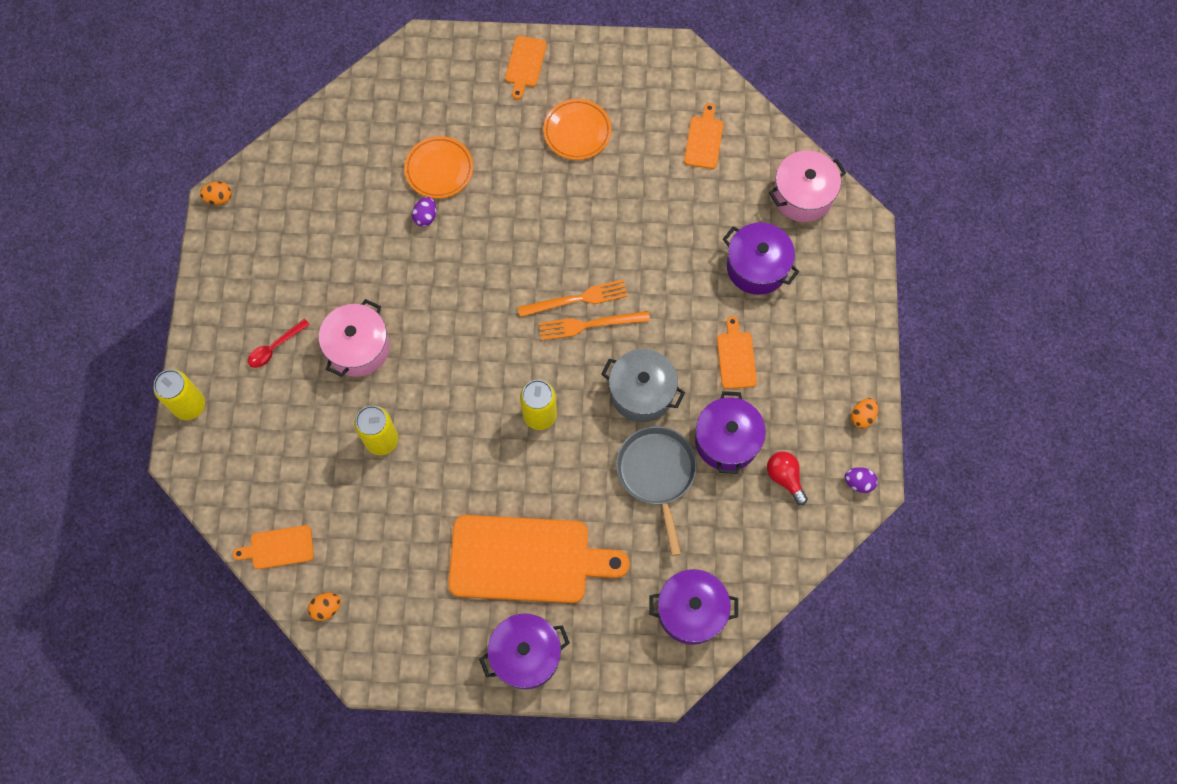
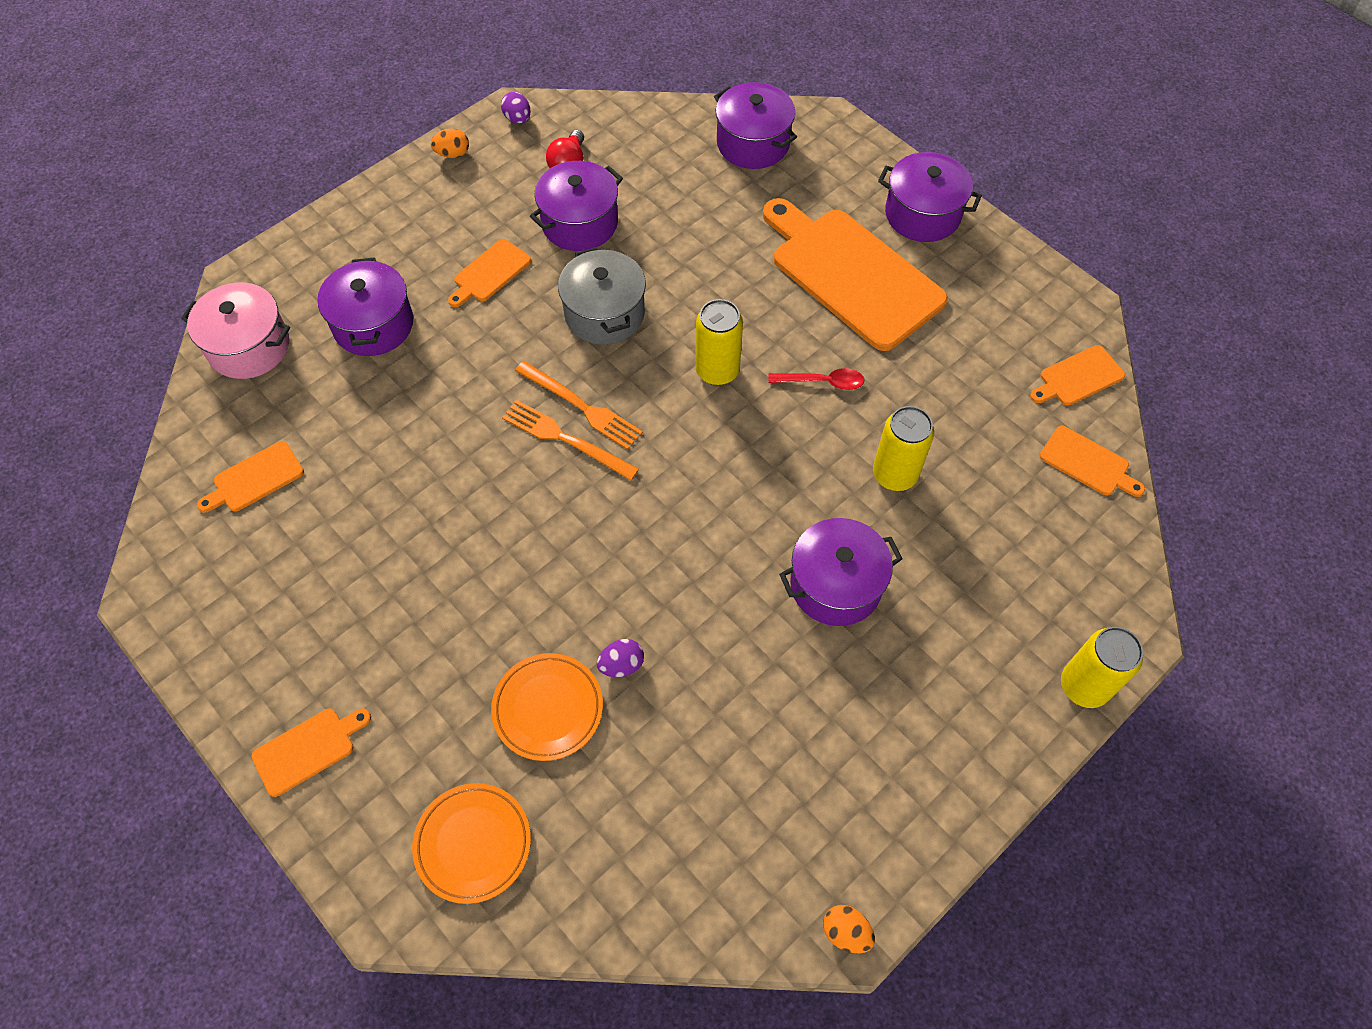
camera: 135 degrees left, 10 degrees down
(274, 348) = (931, 666): red spoon -> red spoon (823, 382)
(326, 608) = (1078, 377): orange egg -> orange cutting board
(358, 347) = (835, 585): pink pot -> purple pot
(577, 131) = (357, 608): orange plate -> orange plate (473, 844)
(657, 474) = (667, 246): grey pan -> none

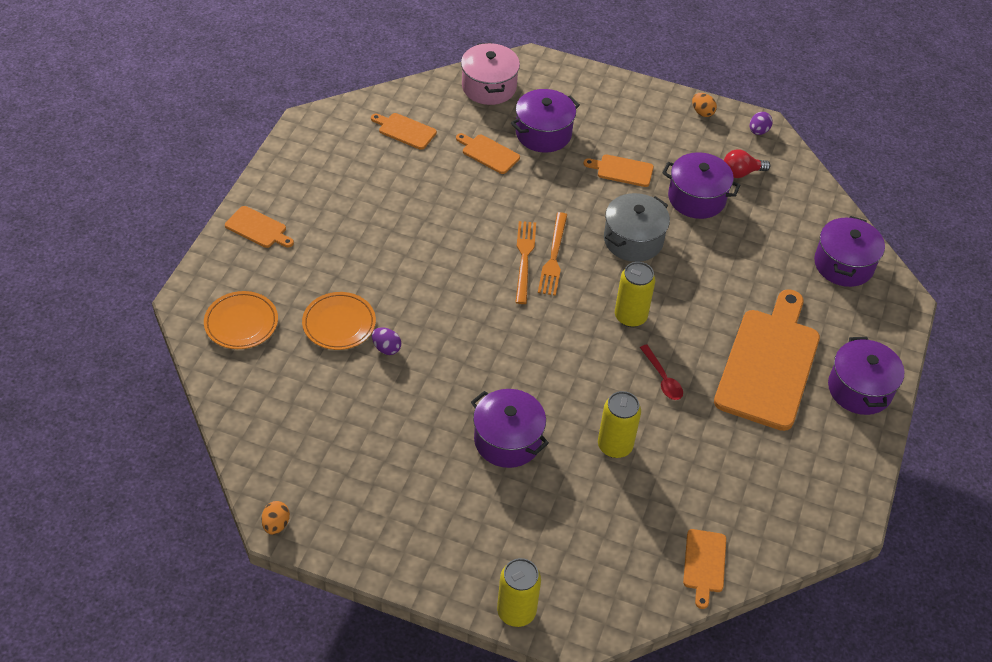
camera: 60 degrees right, 10 degrees down
(1078, 377) = (779, 537): orange cutting board -> orange cutting board (488, 153)

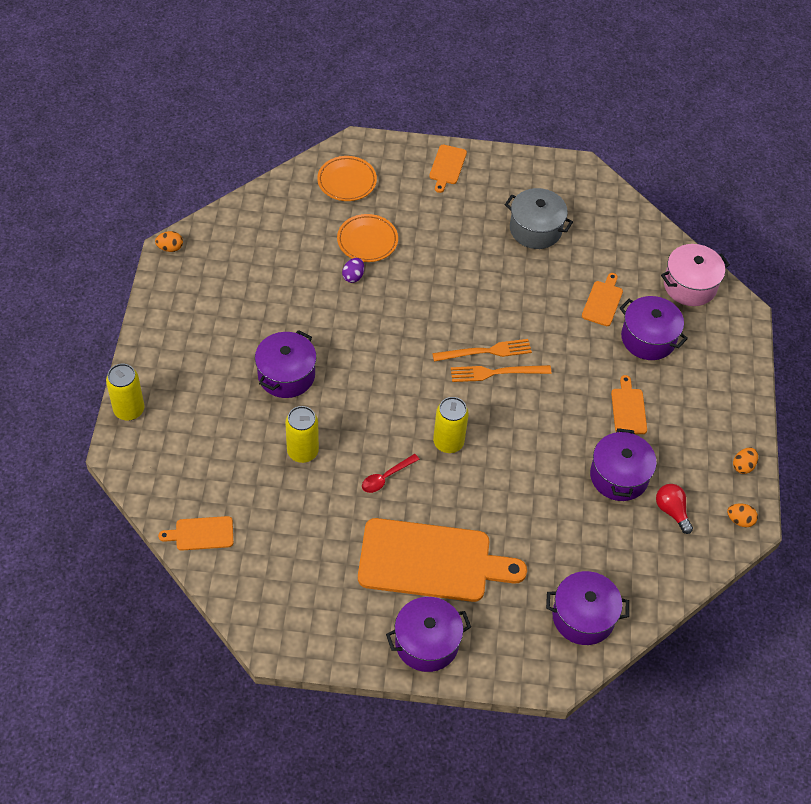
camera: 75 degrees right, 5 degrees up
(405, 130) = (602, 236): orange cutting board -> none
(633, 240) = (542, 431): grey pot -> grey pot (535, 229)
(758, 131) = (739, 520): purple egg -> orange egg

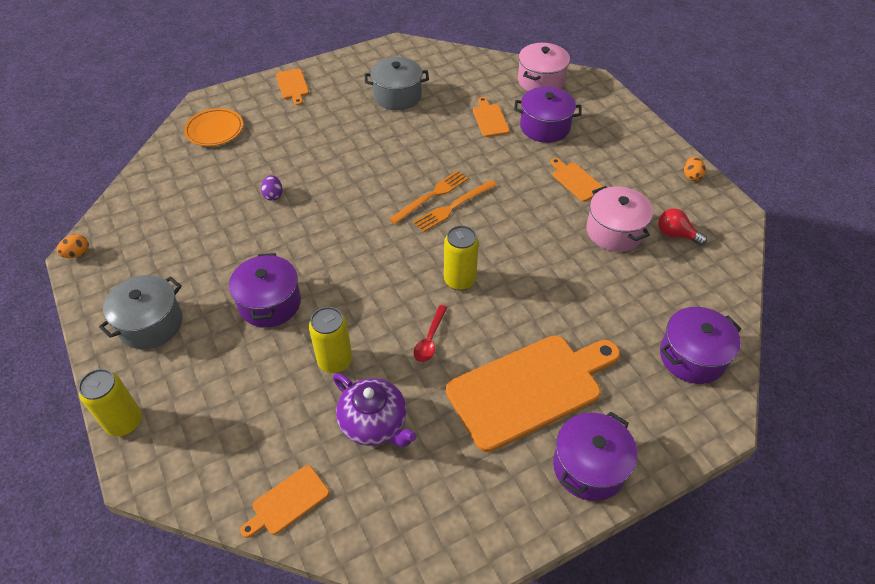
camera: 30 degrees left, 5 degrees down
(189, 341) = (151, 324): none -> grey pot
(297, 516) = (374, 423): none -> purple teapot
(367, 241) = (265, 164): orange plate -> none
(619, 476) = (614, 231): purple pot -> pink pot
(739, 520) = (727, 214): orange egg -> none

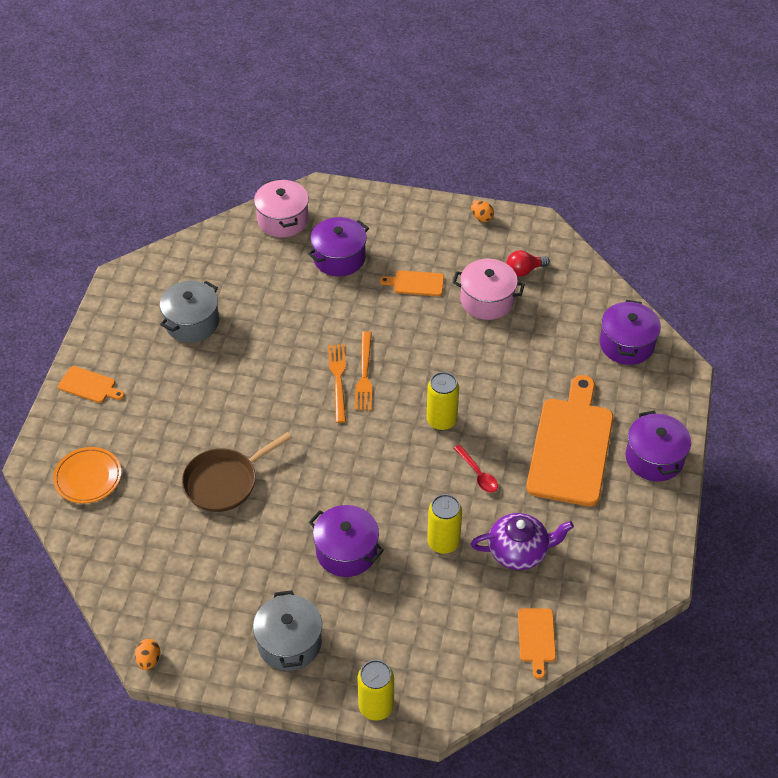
camera: 50 degrees left, 0 degrees up
(273, 195) = (224, 482): purple egg -> brown pan
(490, 119) = (291, 284): orange cutting board -> none

